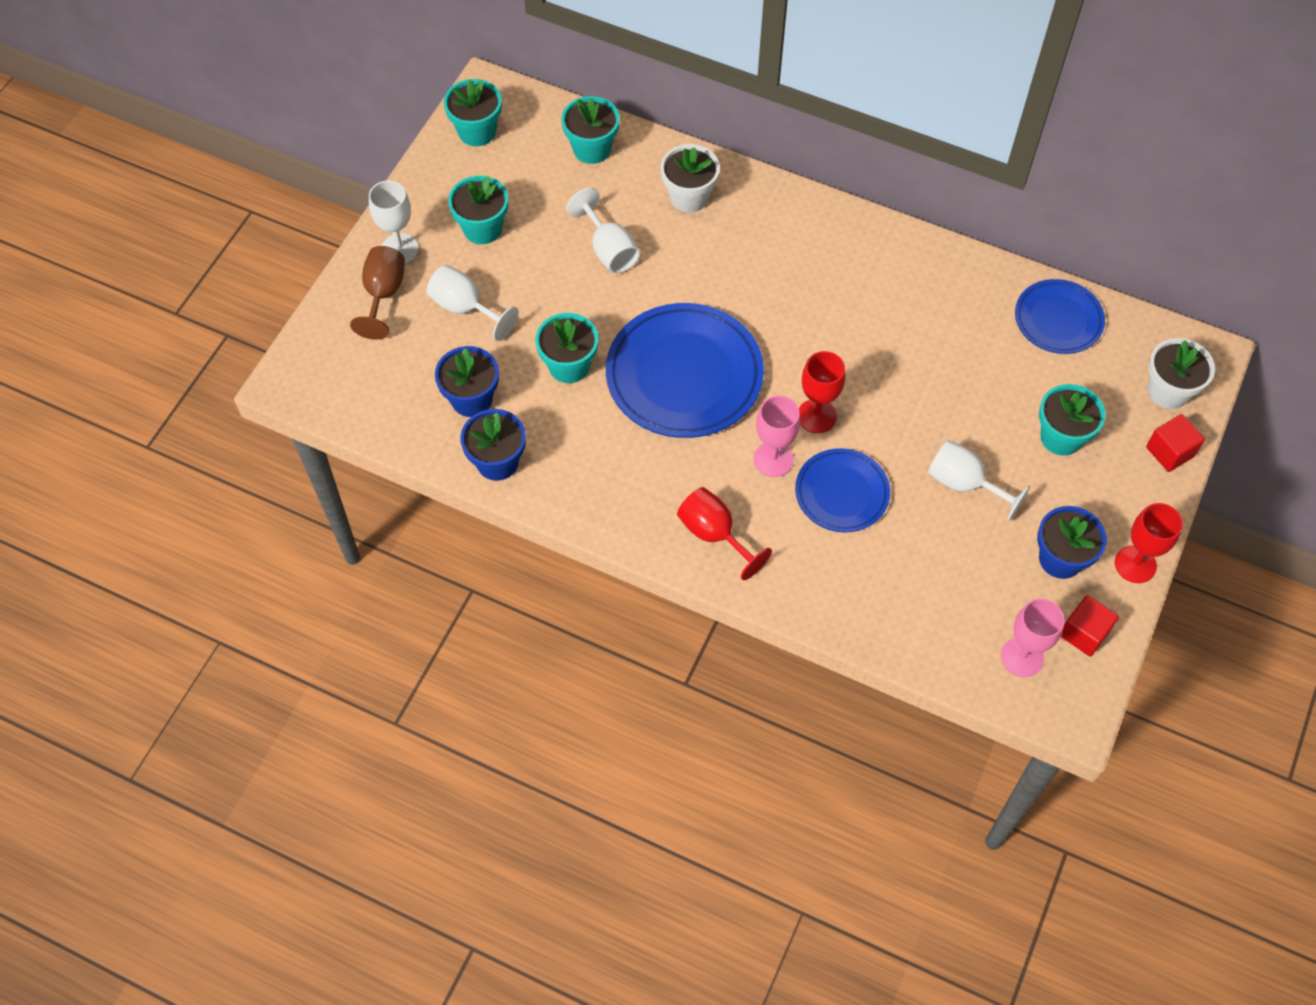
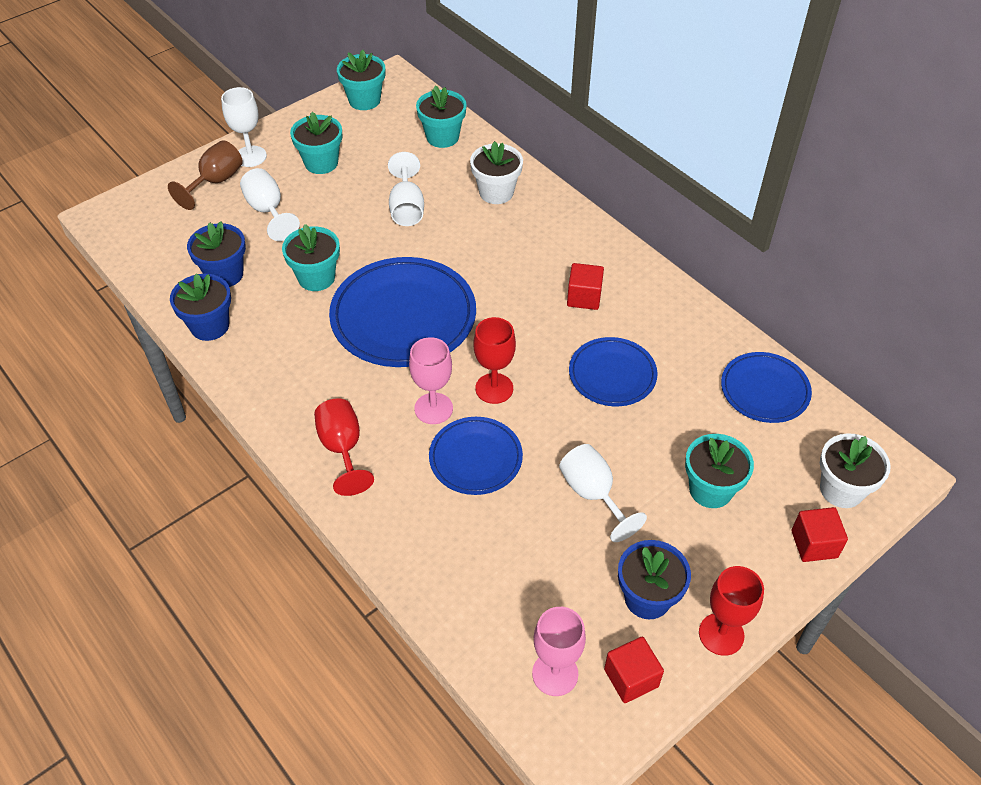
camera: 25 degrees right, 10 degrees down
(844, 285) = (584, 297): none -> red cube
(916, 358) = (612, 375): none -> blue plate

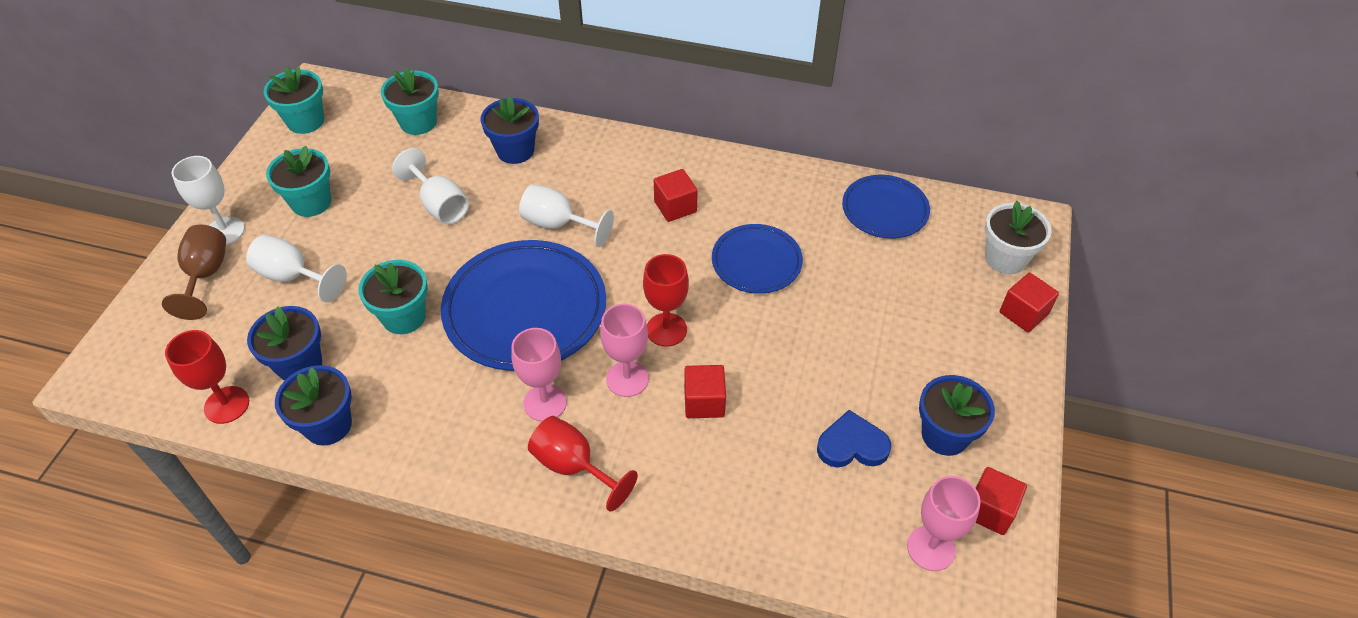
camera: 35 degrees left, 0 degrees up
(361, 392) = (545, 403): none -> pink goblet
(475, 458) = (704, 402): blue plate -> red cube
(496, 192) = (515, 150): white flower pot -> blue flower pot
(562, 558) = (852, 445): none -> blue heart
(593, 494) = (828, 374): white goblet -> white goblet (558, 224)
(710, 490) = (914, 315): turquoise flower pot -> none
(721, 634) = (1022, 428): red goblet -> red goblet (227, 405)

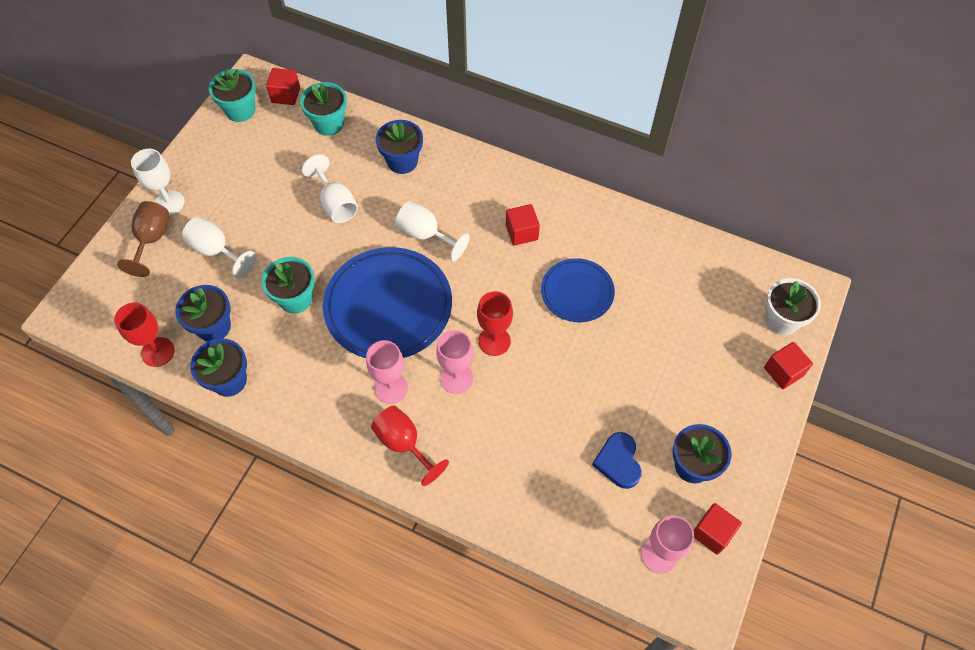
camera: 10 degrees right, 10 degrees up
(311, 202) = (237, 186): turquoise flower pot -> none
(704, 402) = (512, 407): red cube -> red cube (286, 95)
(852, 445) = (618, 462): blue heart -> blue heart turned 105 degrees counterclockwise
(884, 210) = (692, 260): blue plate -> none

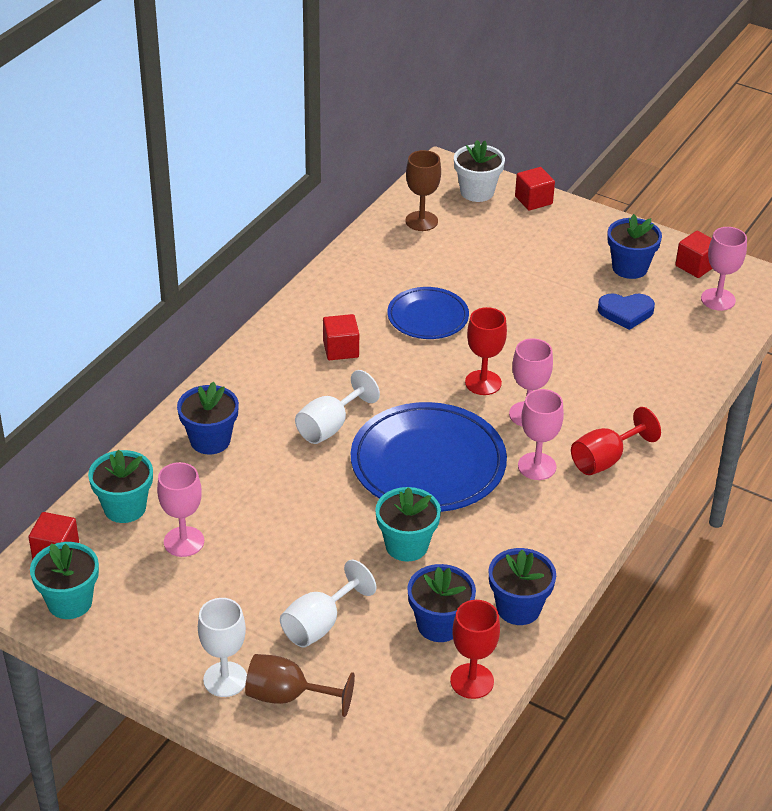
camera: 85 degrees left, 20 degrees down
(296, 161) = (184, 542): none -> pink goblet
(336, 204) = (265, 505): white goblet -> none
(719, 276) = (421, 221): none -> brown goblet

